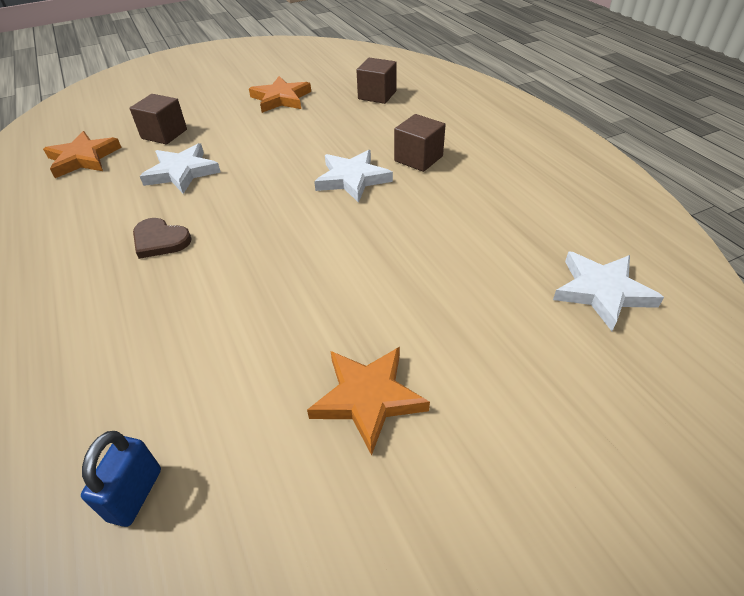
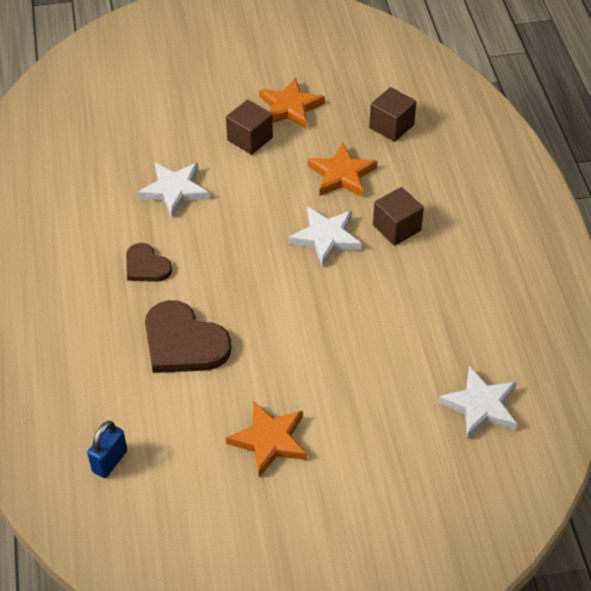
camera: 15 degrees right, 5 degrees up
(83, 158) = (87, 150): orange star -> orange star (342, 175)
(164, 134) = (165, 134): brown cube -> brown cube (250, 139)
(220, 307) = (183, 342): none -> brown heart

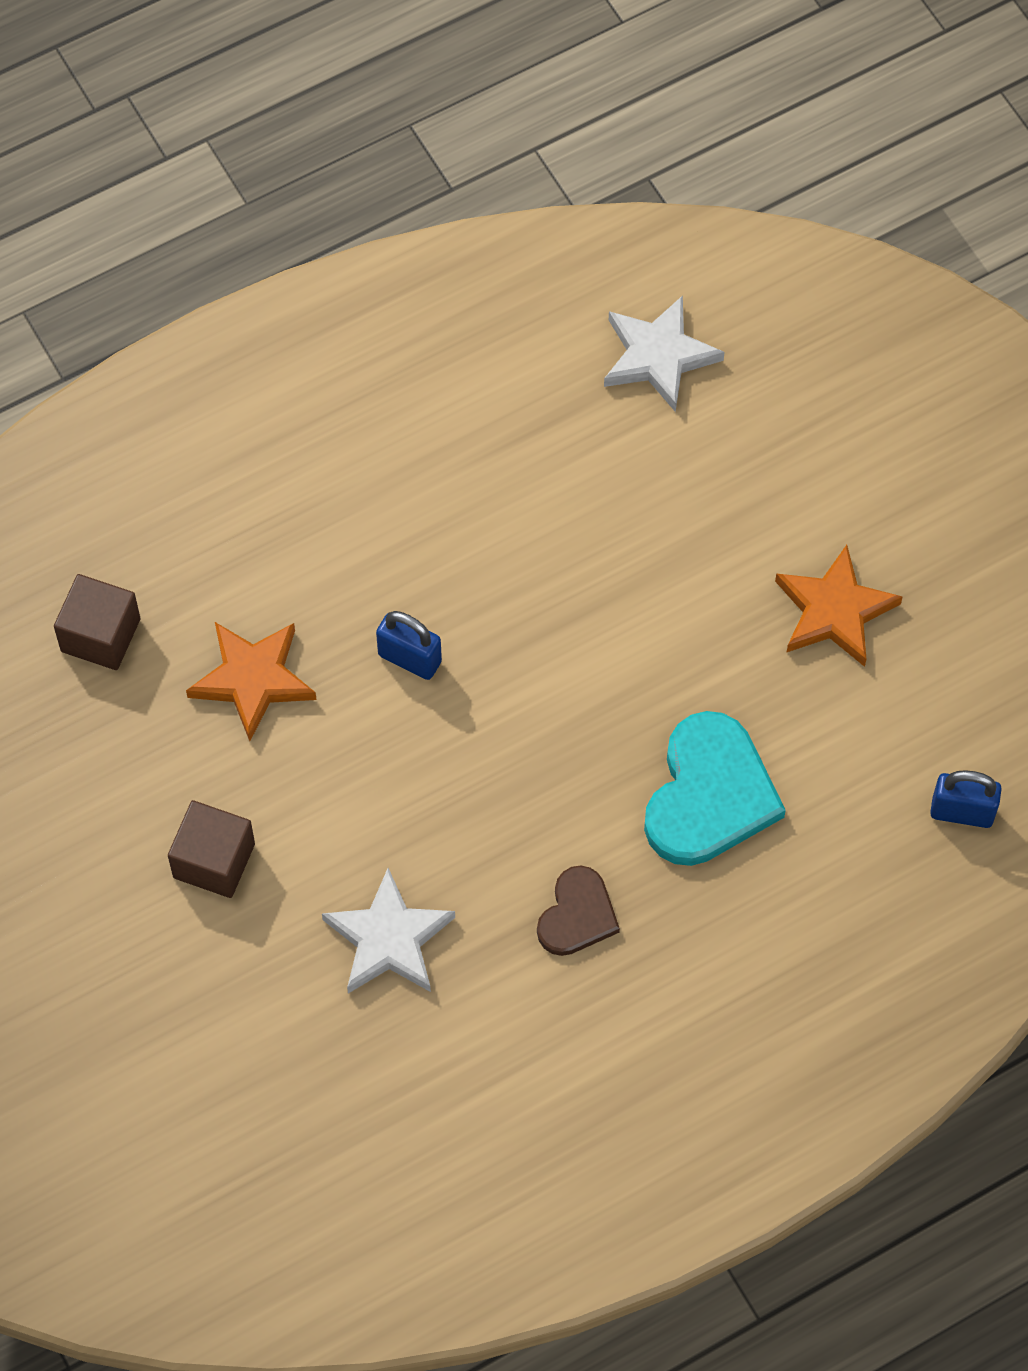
camera: 110 degrees left, 15 degrees up
(183, 342) = (709, 795): brown heart -> turquoise heart
(290, 107) = (106, 821): orange star -> none
(326, 238) = (409, 658): white star -> blue padlock
(396, 228) = (347, 559): brown cube -> none

